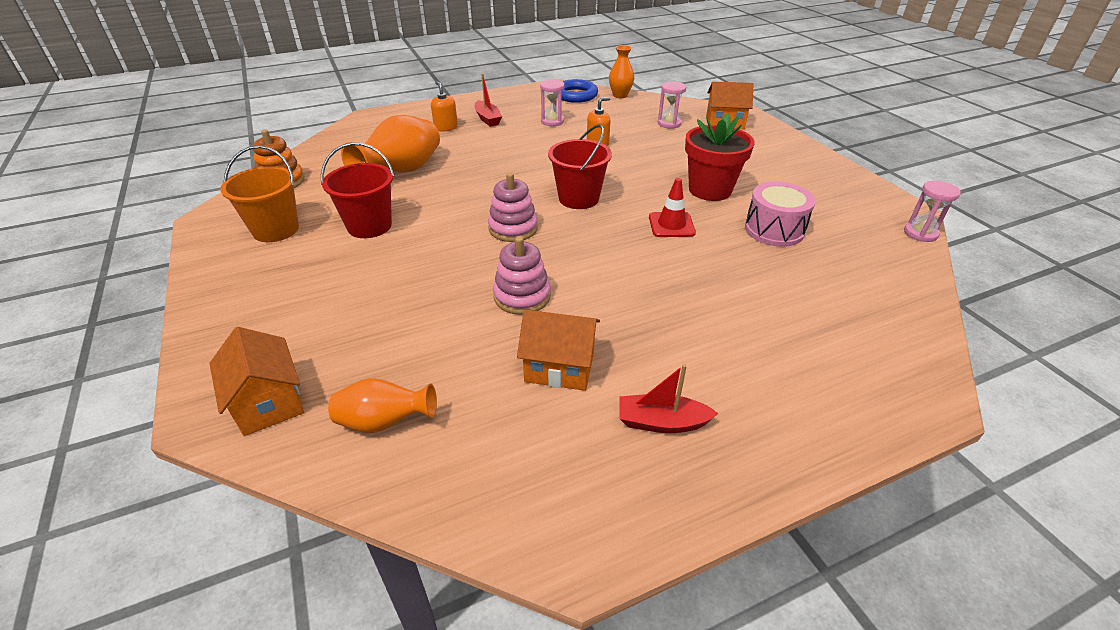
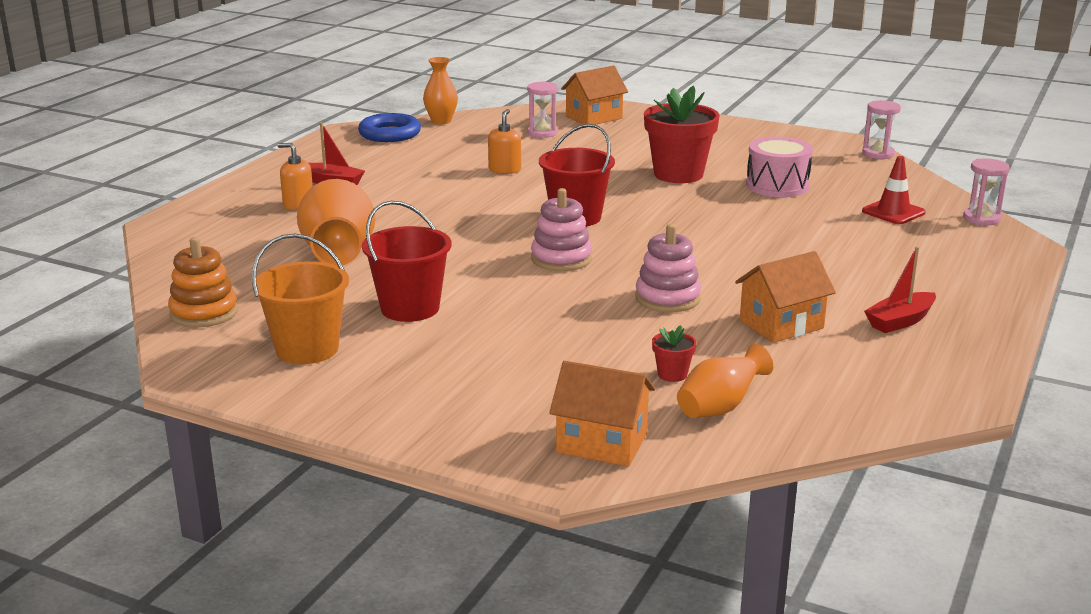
camera: 40 degrees left, 15 degrees down
(409, 368) = (672, 374): none -> red flower pot
(552, 121) = (414, 164): pink hourglass -> pink hourglass (981, 219)
(671, 225) = (693, 209): red traffic cone -> red traffic cone (893, 212)

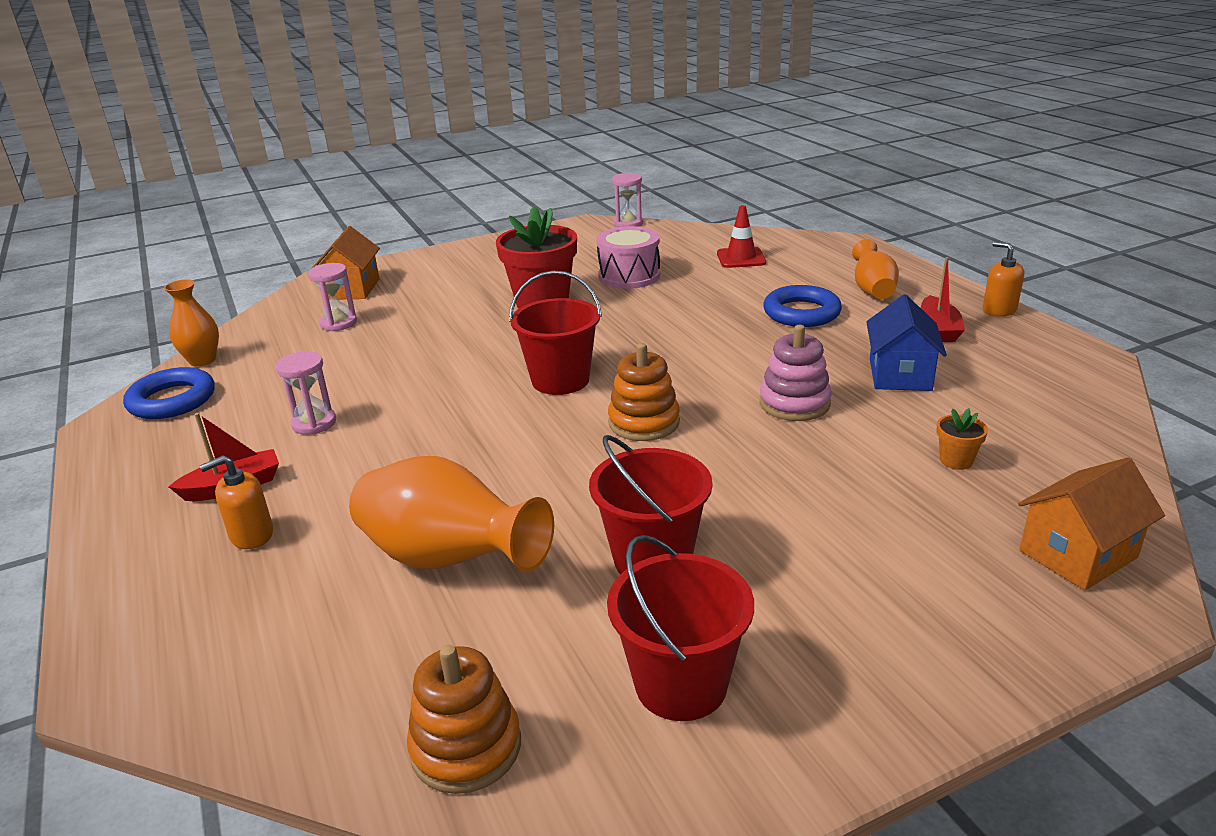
camera: 50 degrees left, 5 degrees up
(307, 349) = (681, 684): orange bucket -> red bucket
(505, 170) = (389, 373): orange soap dispenser -> orange soap dispenser (999, 310)
(561, 259) = (644, 422): pink stacking toy -> orange stacking toy
(672, 374) = (956, 460): red flower pot -> orange flower pot
(720, 408) = (1041, 463): orange vase -> orange vase (872, 290)
(781, 324) = (899, 374): orange house -> blue house
(828, 262) = (801, 313): none -> blue ring
(981, 219) = (792, 238): pink hourglass -> pink hourglass (314, 423)

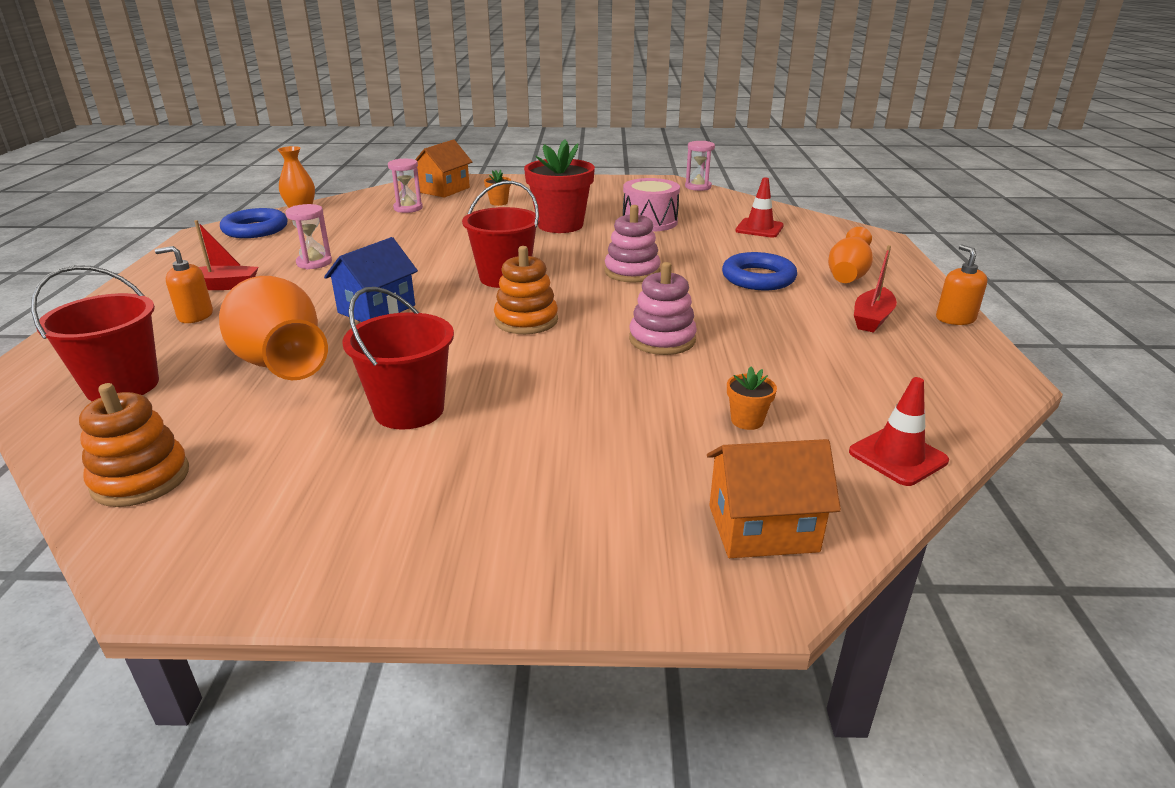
camera: 25 degrees right, 0 degrees up
(438, 290) = (498, 202): none -> orange flower pot
(680, 338) = (632, 272): none -> pink stacking toy
(681, 684) = (316, 496): red bucket -> red bucket (123, 386)
(899, 374) = (785, 343): blue house -> blue house (376, 309)
(1096, 453) = (897, 456): none -> red traffic cone

